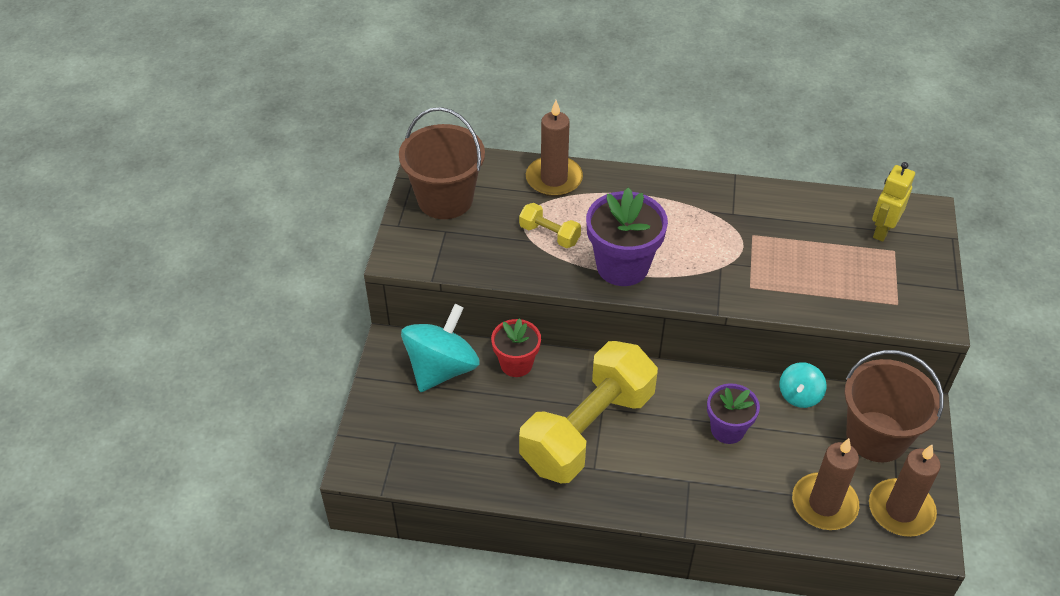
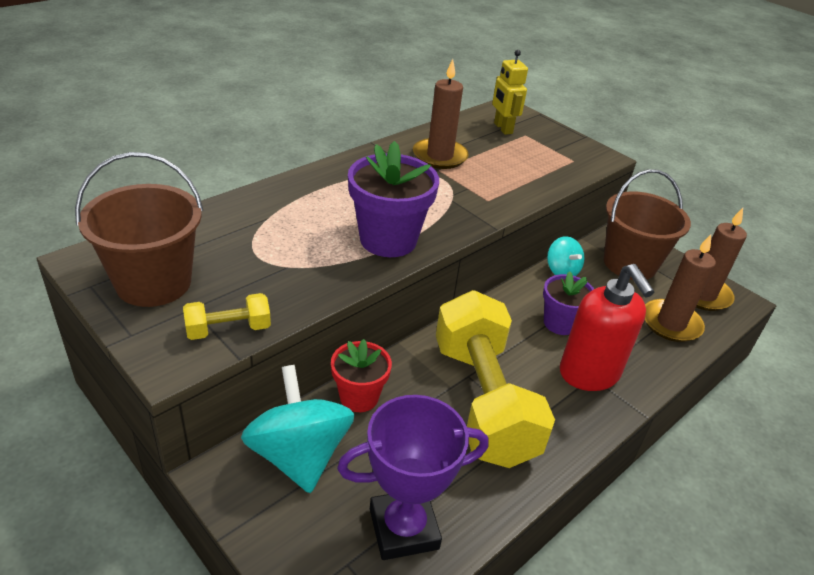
camera: 55 degrees left, 10 degrees down
(443, 452) = (403, 528): none -> purple trophy
(549, 234) = (296, 252): yellow dumbbell -> yellow dumbbell (228, 329)
(554, 179) = (239, 212): brown candle -> brown candle (440, 156)
(689, 477) = (589, 374): none -> red soap dispenser

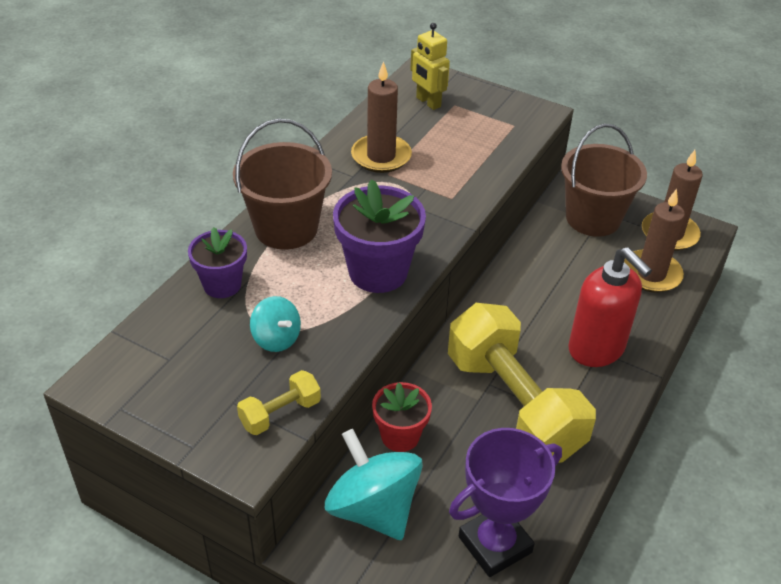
camera: 15 degrees left, 5 degrees up
(153, 283) = (180, 386): brown bucket -> brown bucket (286, 228)
(560, 323) = (551, 304): purple flower pot -> purple flower pot (222, 285)
(561, 271) = (532, 245): turquoise spinning top -> turquoise spinning top (276, 339)

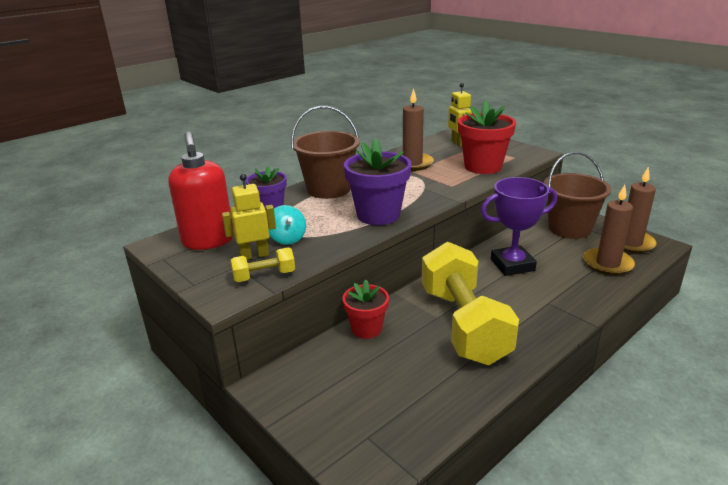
camera: 20 degrees right, 15 degrees down
(247, 378) = (254, 255): none -> yellow robot
(373, 508) = (324, 369): turquoise spinning top -> none
(479, 151) = (483, 167): none -> red flower pot
(495, 544) = (409, 411): purple trophy -> purple trophy (512, 265)
(596, 349) = (546, 301): red soap dispenser -> red soap dispenser (208, 241)

